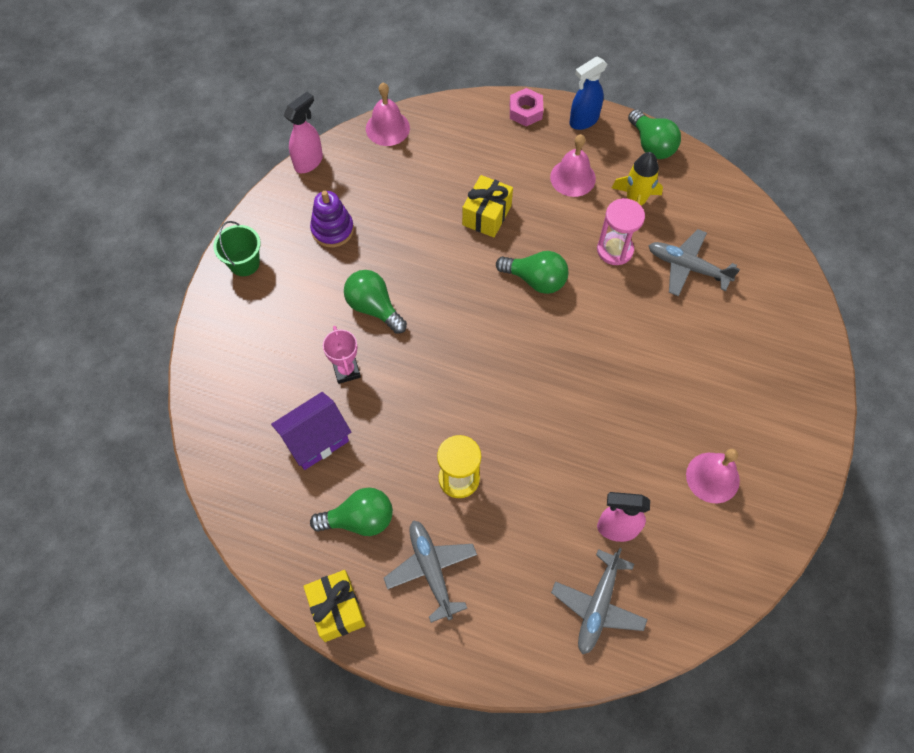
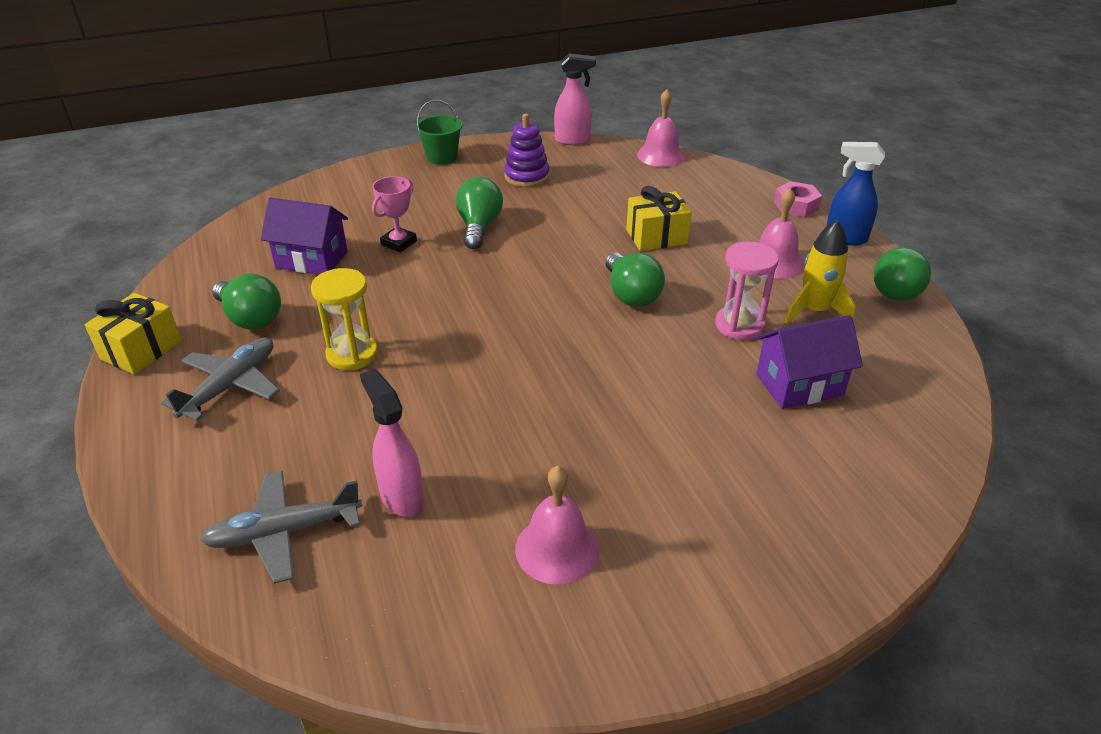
camera: 50 degrees right, 25 degrees down
(687, 267) = (799, 385): grey plane -> purple house

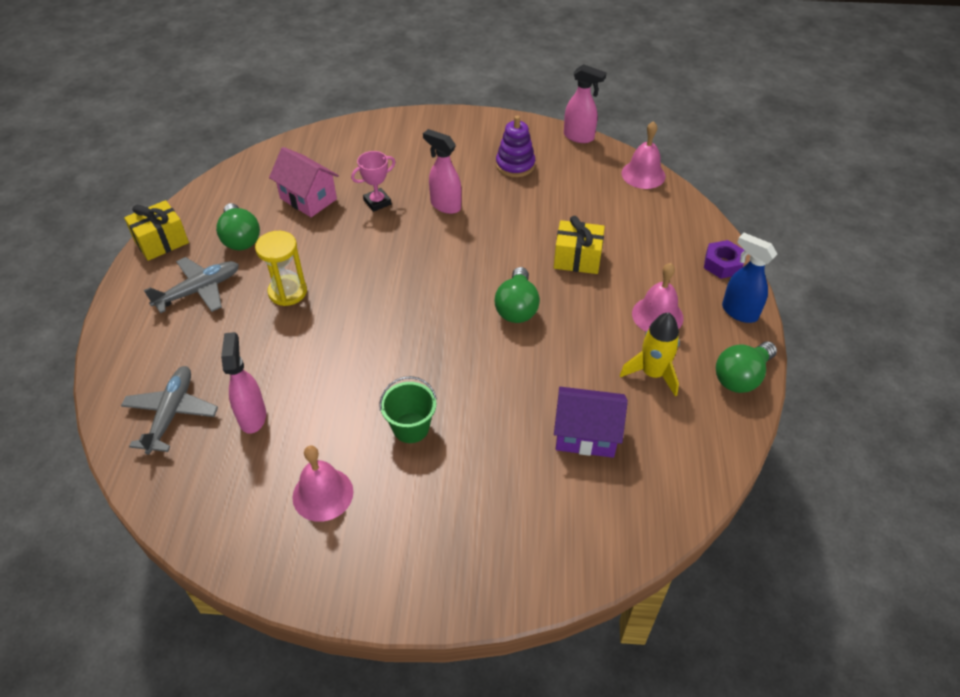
camera: 25 degrees right, 10 degrees up
(284, 532) = (171, 414): grey plane -> grey plane turned 90 degrees clockwise
(311, 260) = (308, 199): purple house -> pink house
(442, 157) = (461, 125): green bucket -> green bucket (411, 428)
(479, 227) = (445, 205): green light bulb -> pink spray bottle
(739, 325) = (580, 365): pink hourglass -> none
(796, 206) = (722, 264): pink nut -> purple nut

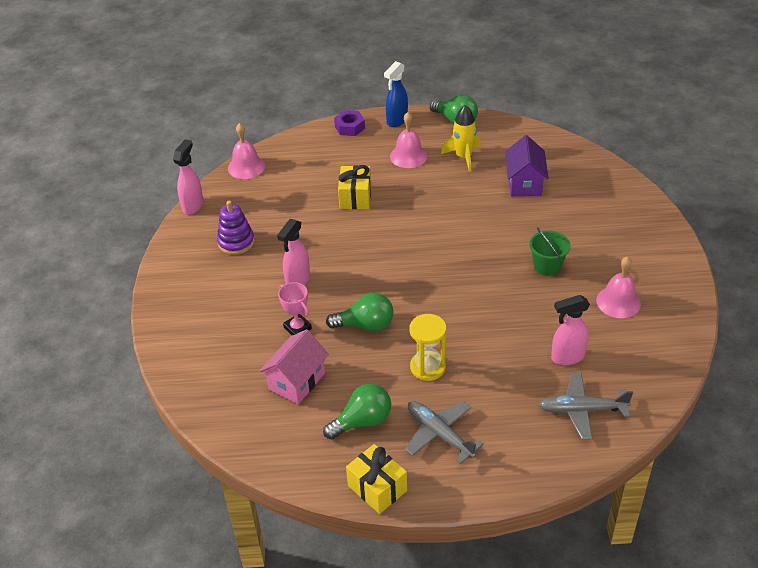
camera: 95 degrees left, 5 degrees down
(517, 308) = (416, 225): green light bulb -> green light bulb (365, 325)

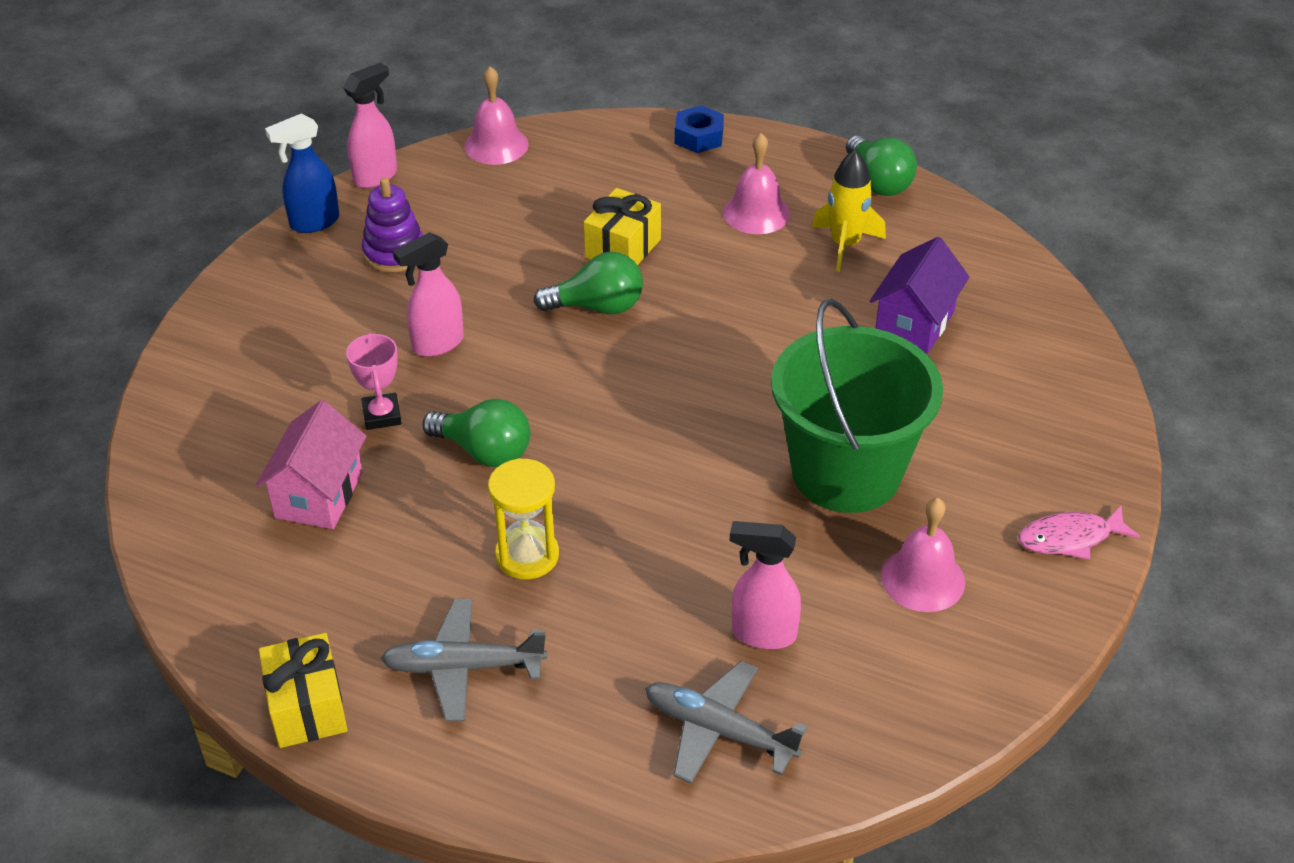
camera: 25 degrees right, 0 degrees up
(297, 381) = (319, 495): pink house -> pink house turned 45 degrees counterclockwise
(349, 127) = (698, 137): purple nut -> blue nut
(362, 421) = (365, 596): green light bulb -> green light bulb (597, 307)
(396, 121) = (781, 151): blue spray bottle -> blue spray bottle (314, 222)
(439, 434) = (463, 667): grey plane -> grey plane turned 75 degrees counterclockwise
(547, 266) = (846, 472): green bucket -> green bucket, size x2.17
(667, 257) = (1070, 538): none -> pink fish

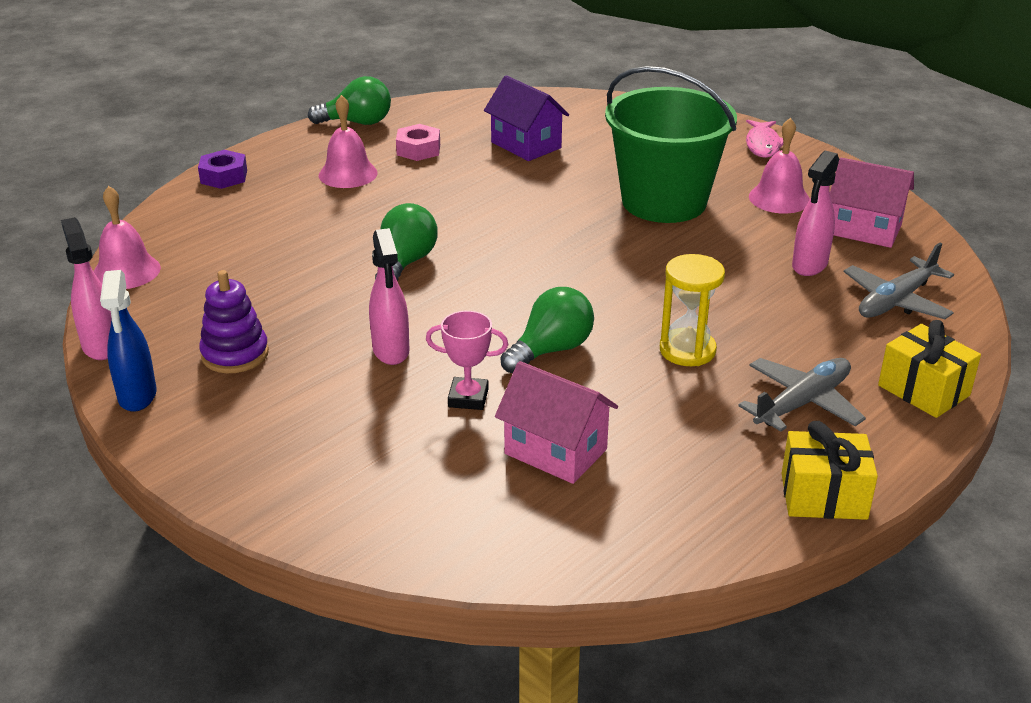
camera: 70 degrees left, 10 degrees down
(463, 667) = (802, 403): grey plane -> grey plane turned 150 degrees counterclockwise
(623, 248) = (339, 237): yellow gift -> yellow gift (923, 390)
(698, 137) = (224, 177): blue nut -> purple nut
(845, 245) = (418, 149): yellow rocket -> pink nut
(888, 678) = (864, 229): none -> pink house

